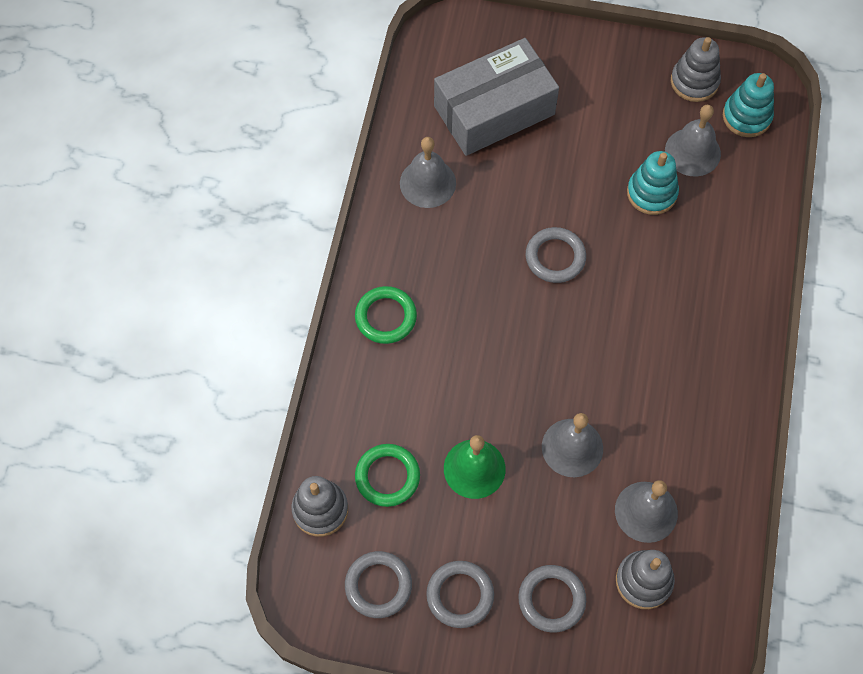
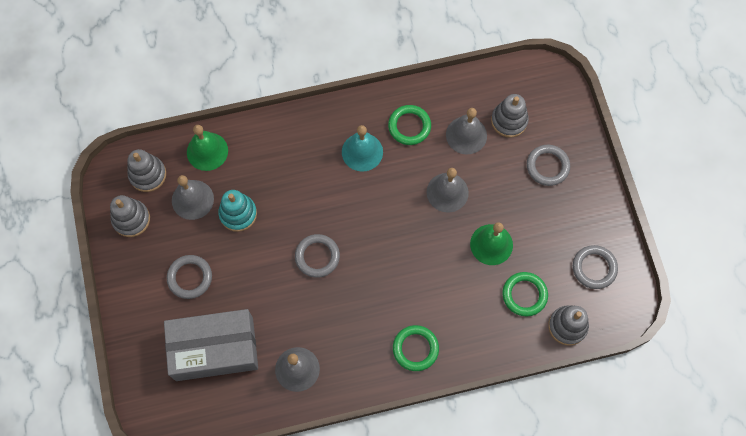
camera: 115 degrees left, 5 degrees up
(460, 595) = (573, 218): grey ring -> grey ring (190, 277)
(494, 110) = (214, 349): grey box -> grey box turned 45 degrees counterclockwise
(676, 367) = (362, 152): none -> turquoise bell
(690, 443) = (409, 126): none -> green ring
(746, 116) = (148, 175): turquoise stacking toy -> grey stacking toy
(752, 190) = (207, 151): none -> green bell

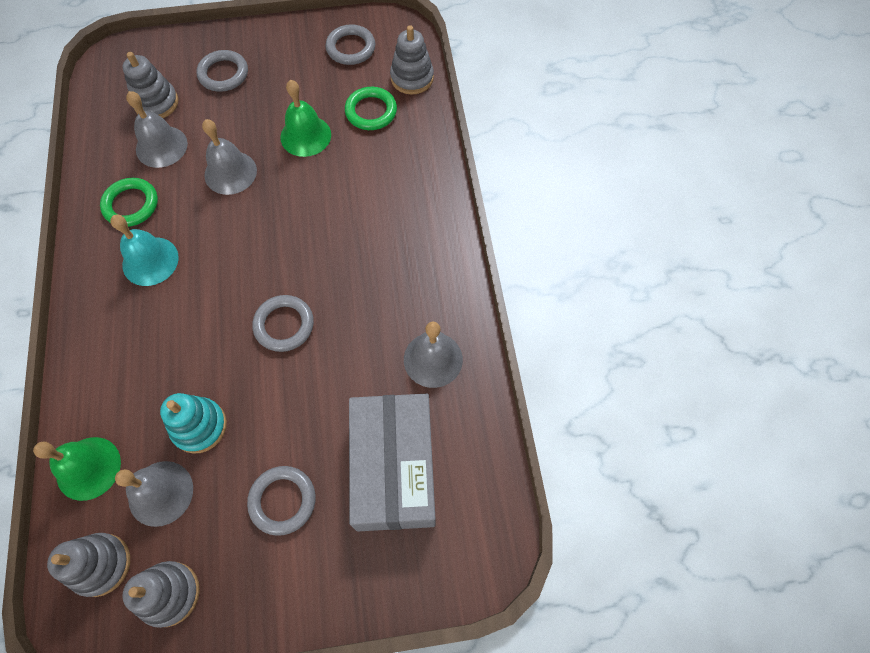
camera: 85 degrees left, 5 degrees down
(415, 348) = (421, 223): green ring -> none

